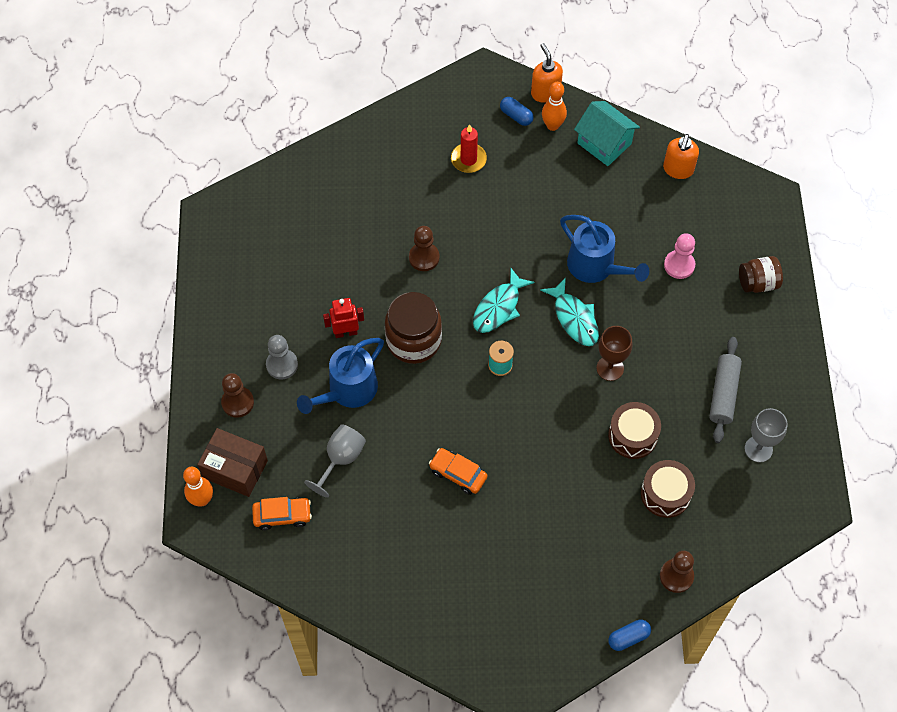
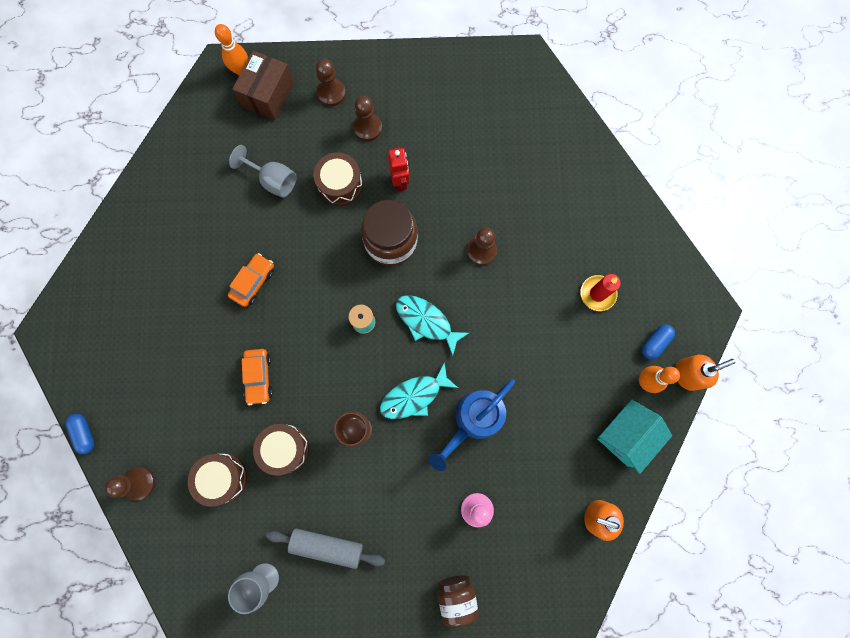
camera: 90 degrees right, 15 degrees up
(282, 365) = (367, 127): grey pawn -> brown pawn
(282, 515) = (223, 134): orange car -> orange car (259, 377)
(348, 391) = (340, 184): blue watering can -> brown drum

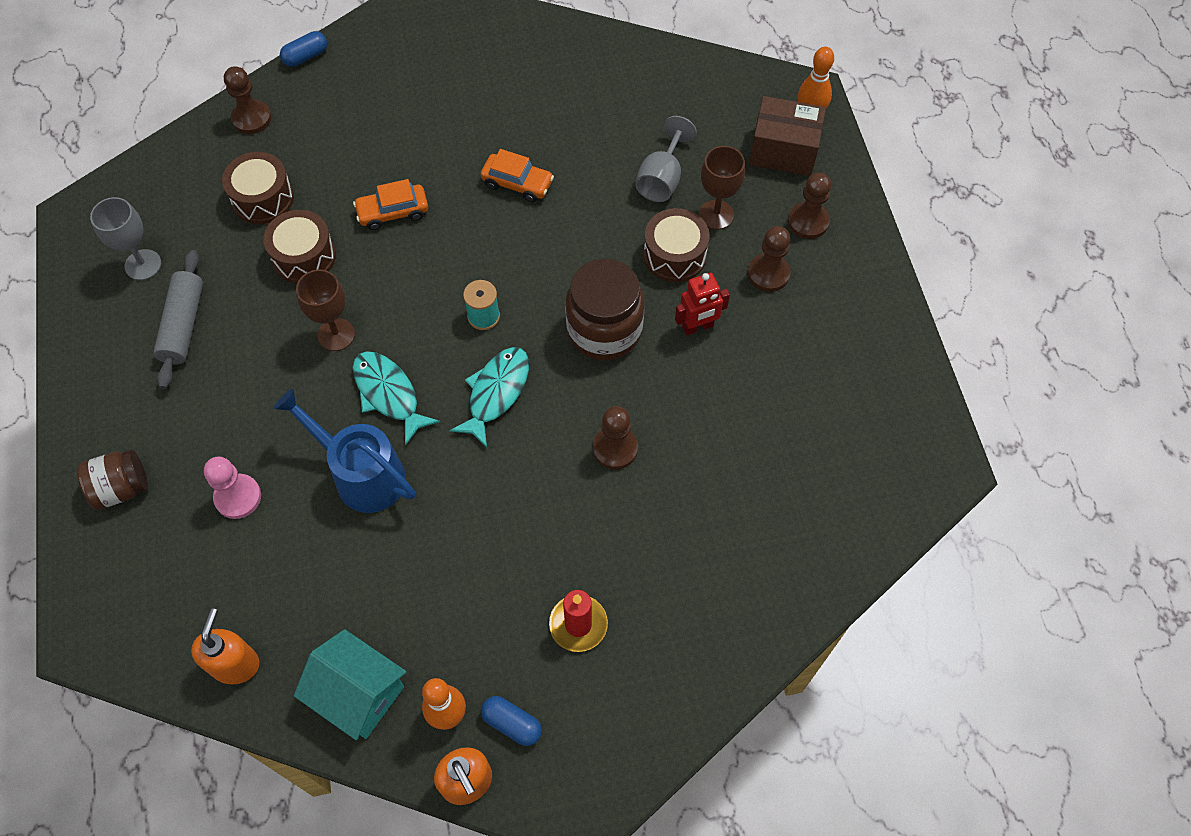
camera: 80 degrees right, 15 degrees down
(312, 150) = (716, 215): none -> brown goblet

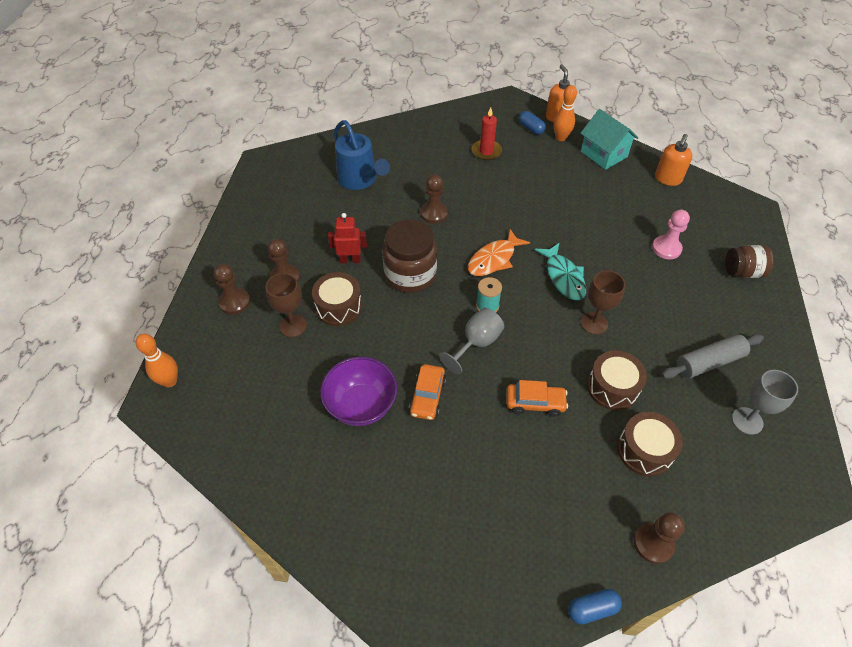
camera: 160 degrees left, 10 degrees down
(183, 325) = (709, 362): grey rolling pin -> grey rolling pin turned 45 degrees clockwise
(362, 474) = (588, 240): blue watering can -> blue watering can (360, 180)
(496, 393) = (494, 259): turquoise fish -> orange fish
(517, 183) = (427, 396): orange car -> orange car turned 120 degrees counterclockwise
(587, 153) = (361, 405): none -> purple bowl
(662, 179) = (315, 365): grey goblet -> grey goblet (476, 343)
(783, 151) = (211, 358): brown box -> none

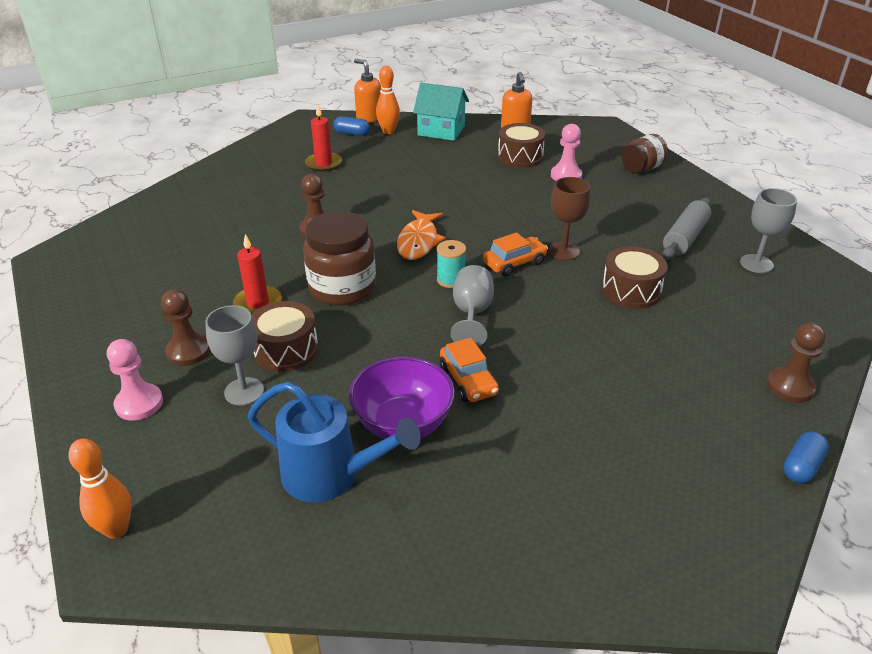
camera: 35 degrees left, 15 degrees down
(235, 302) = (139, 403): brown pawn -> pink pawn
(293, 326) = (244, 391): brown goblet -> grey goblet
(350, 260) = (258, 303): red robot -> red candle
(360, 180) = (200, 231): blue watering can -> blue watering can (330, 475)
(535, 403) = (577, 334): orange car -> orange car (514, 263)
(563, 277) = (500, 229): turquoise fish -> none
(644, 450) = (707, 323): brown drum -> brown drum (520, 157)

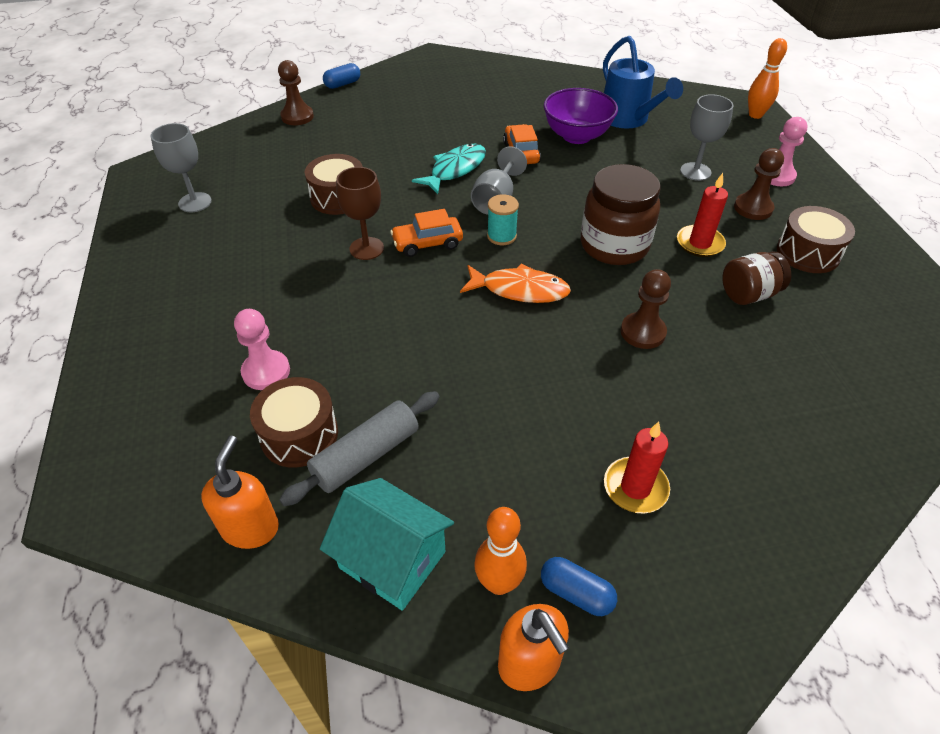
camera: 165 degrees left, 10 degrees up
(285, 349) = (666, 196): brown drum -> brown drum (808, 253)
(330, 475) = (628, 119): blue watering can -> blue watering can turned 150 degrees counterclockwise
(419, 241) = (519, 290): orange fish -> orange fish turned 75 degrees clockwise
(535, 343) = (455, 169): none -> turquoise fish
(641, 169) = (148, 364): brown jar -> brown jar (748, 294)
(685, 238) = (226, 242): grey rolling pin -> grey rolling pin (366, 455)

